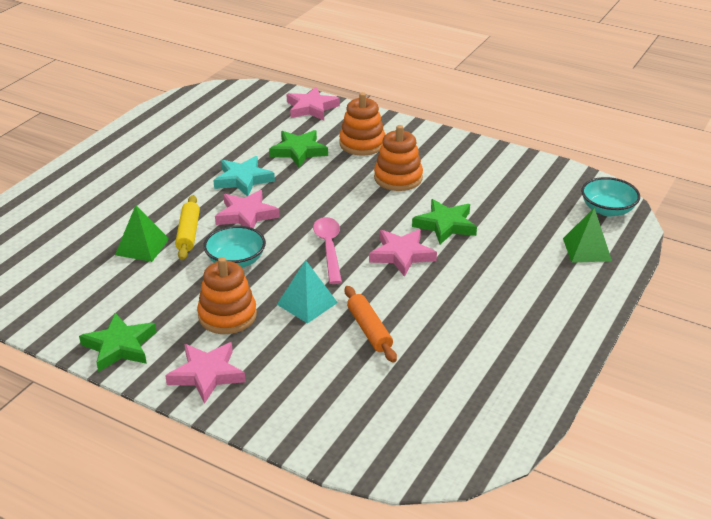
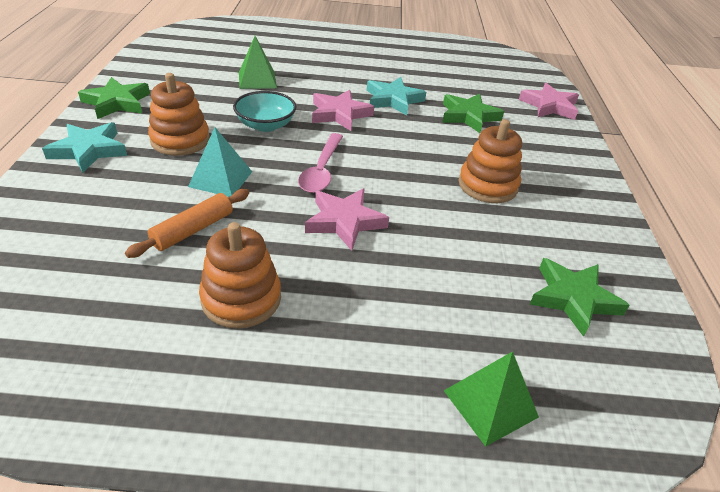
camera: 60 degrees right, 5 degrees up
(188, 233) = (290, 94): yellow rolling pin -> none
(207, 374) = (89, 150): pink star -> turquoise star
(329, 248) = (321, 170): pink spoon -> pink spoon turned 135 degrees clockwise
(362, 144) = (524, 148): orange stacking toy -> orange stacking toy (241, 298)
(445, 225) = (429, 242): green star -> green star (573, 298)
(607, 209) = (618, 408): turquoise bowl -> none

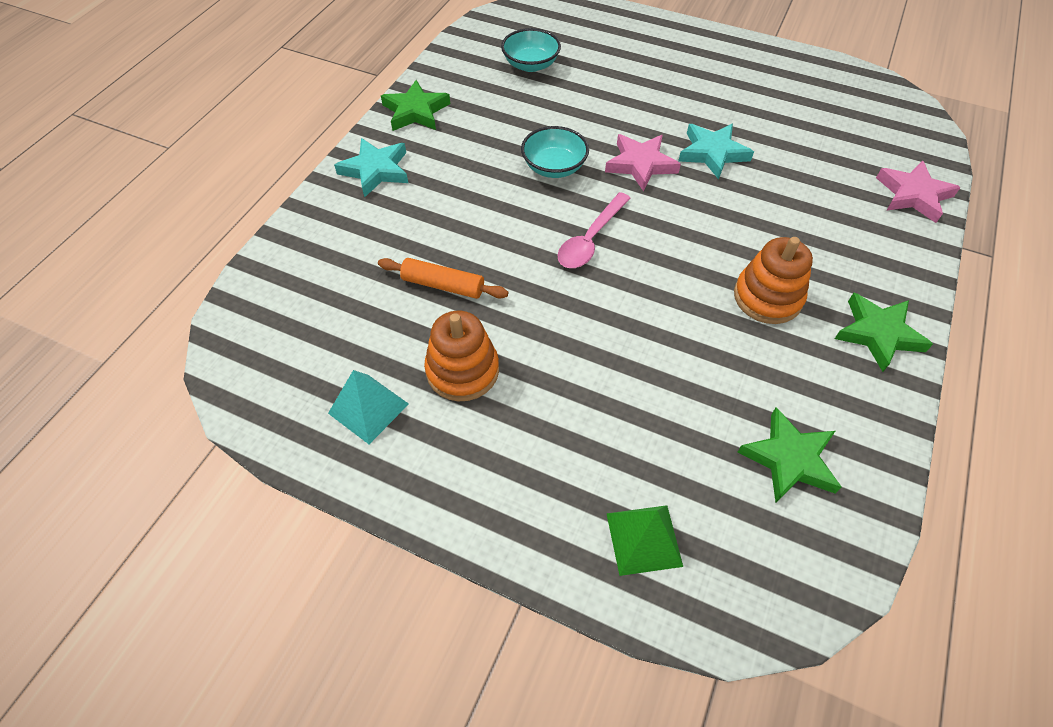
camera: 25 degrees right, 15 degrees up
(180, 140) = (462, 172): orange stacking toy -> none
(193, 230) = (443, 285): orange rolling pin -> orange rolling pin turned 45 degrees clockwise
(215, 61) = (530, 65): none -> turquoise bowl
(221, 179) = (486, 230): turquoise pyramid -> turquoise pyramid (368, 408)
(257, 80) = (567, 99): green pyramid -> none
(344, 221) = (589, 309): pink star -> none
(469, 116) = (795, 193): green star -> green star (878, 334)

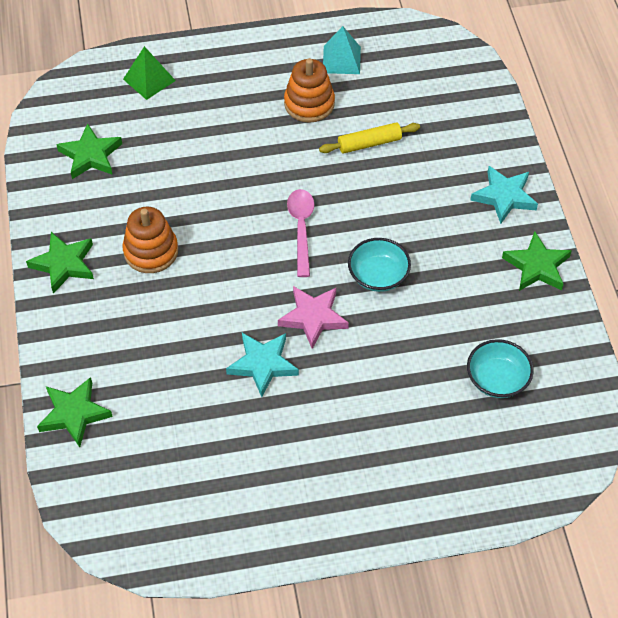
camera: 145 degrees right, 0 degrees up
(443, 285) = (369, 143): orange rolling pin -> yellow rolling pin
(913, 195) = (74, 414): pink star -> green star

